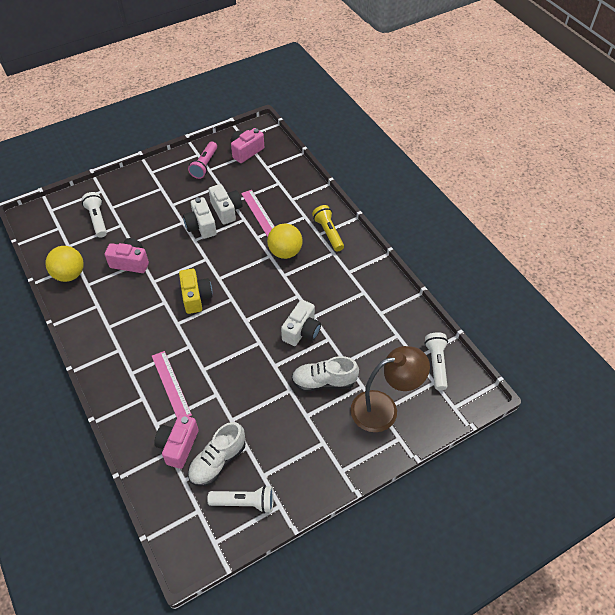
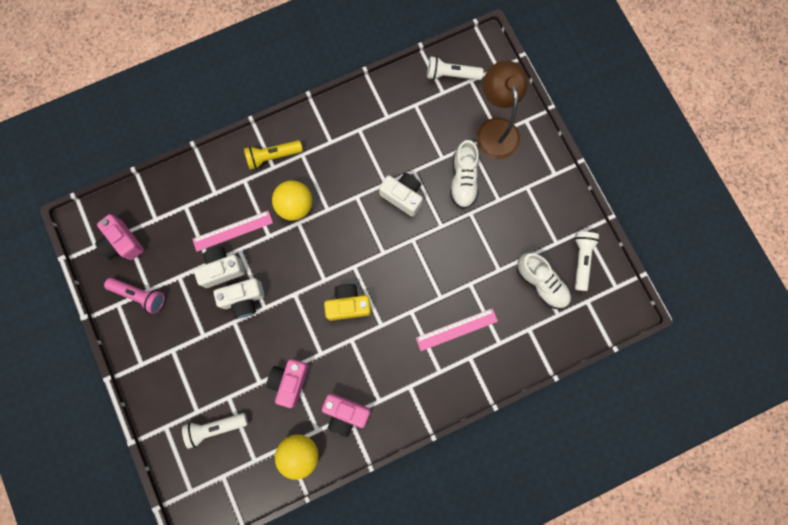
camera: 85 degrees left, 25 degrees up
(178, 446) = (524, 320): pink camera -> pink camera (345, 413)

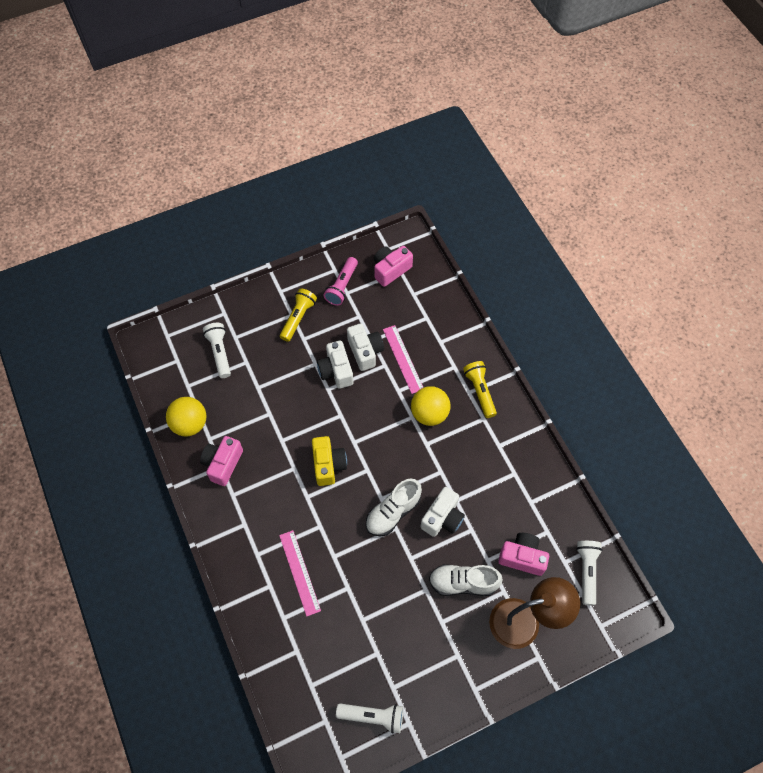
camera: 90 degrees right, 15 degrees down
(177, 342) = (298, 318): none -> yellow flashlight
(290, 381) = (257, 413): pink camera -> pink camera (522, 557)
(541, 283) = (347, 667): white shoe -> white shoe (393, 512)

